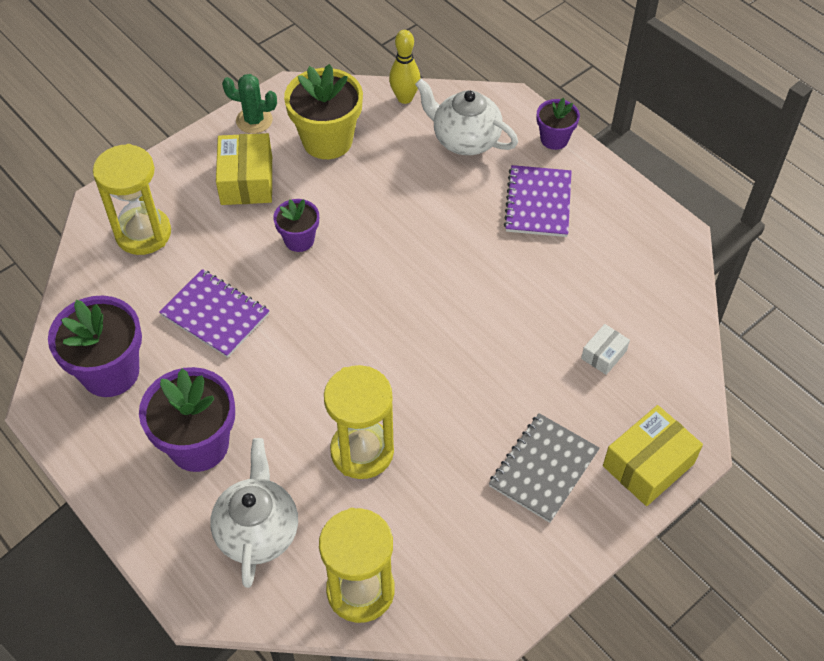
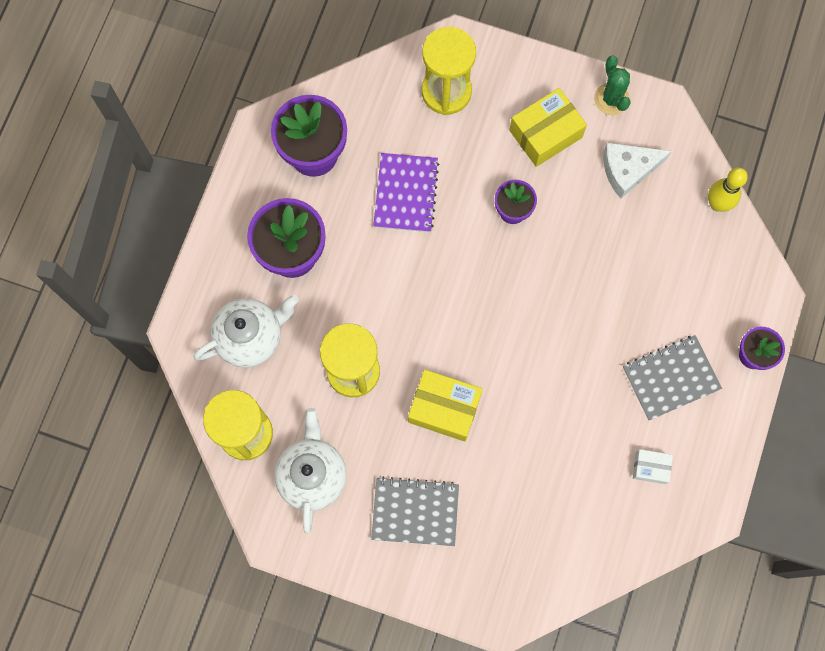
camera: 60 degrees right, 20 degrees up
(327, 140) = (628, 170): yellow flower pot -> white cheese
(465, 140) = (702, 280): white teapot -> white teapot (312, 475)
(538, 203) = (671, 378): purple notebook -> grey notebook
(603, 355) = (546, 508): white box -> white box (650, 467)
(648, 465) = (464, 590): yellow box -> yellow box (444, 408)

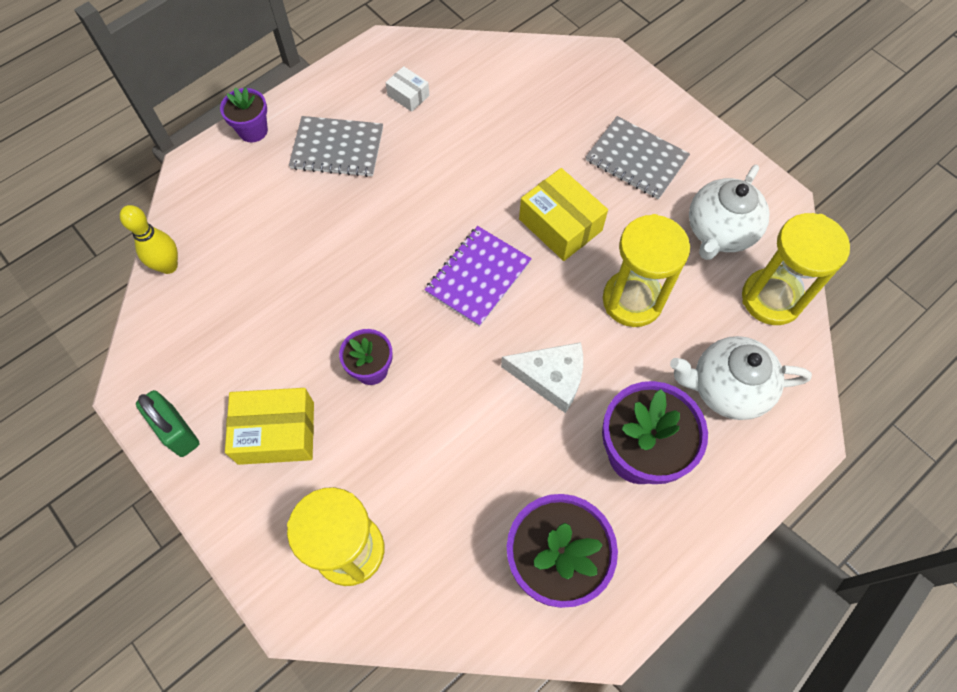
camera: 150 degrees left, 10 degrees down
(405, 193) = (473, 452): purple notebook -> purple notebook (478, 277)
(611, 99) = (177, 431): green cactus -> green padlock
(628, 170) = (223, 346): white cheese -> white cheese (551, 378)

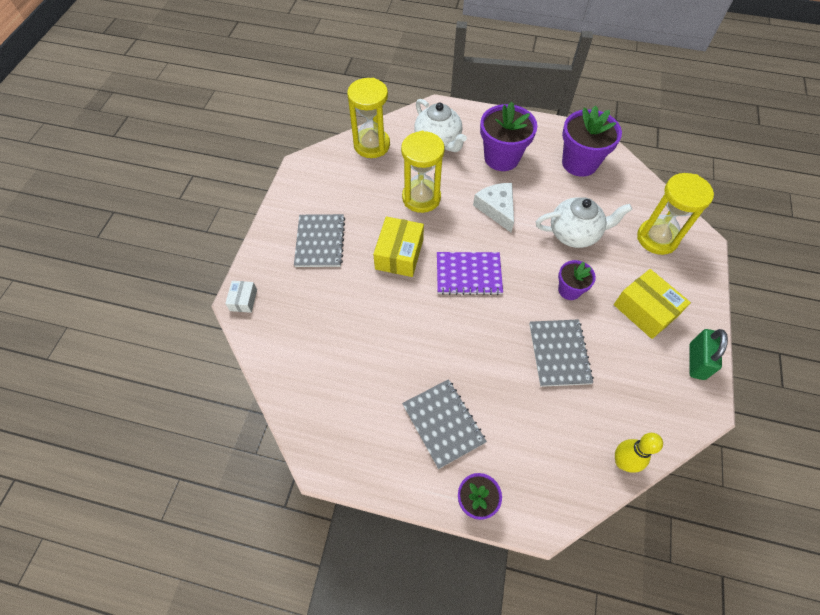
camera: 125 degrees left, 5 degrees down
(312, 296) = (559, 353): none -> grey notebook
(408, 95) = (360, 408): white box -> white box (243, 300)
(719, 232) = (345, 181): white teapot -> white teapot (574, 234)

